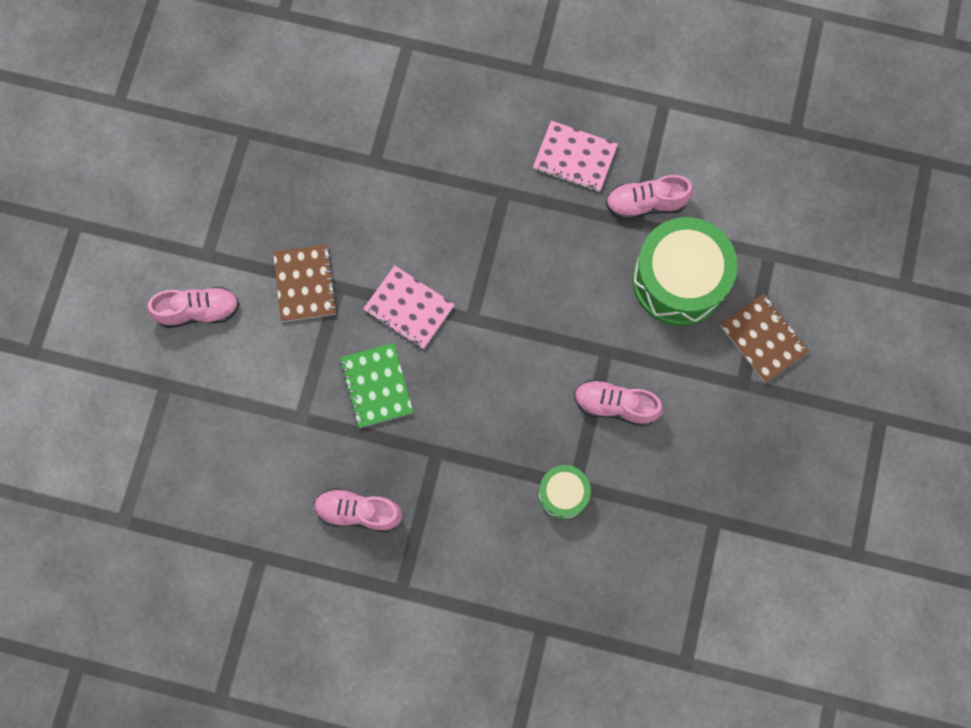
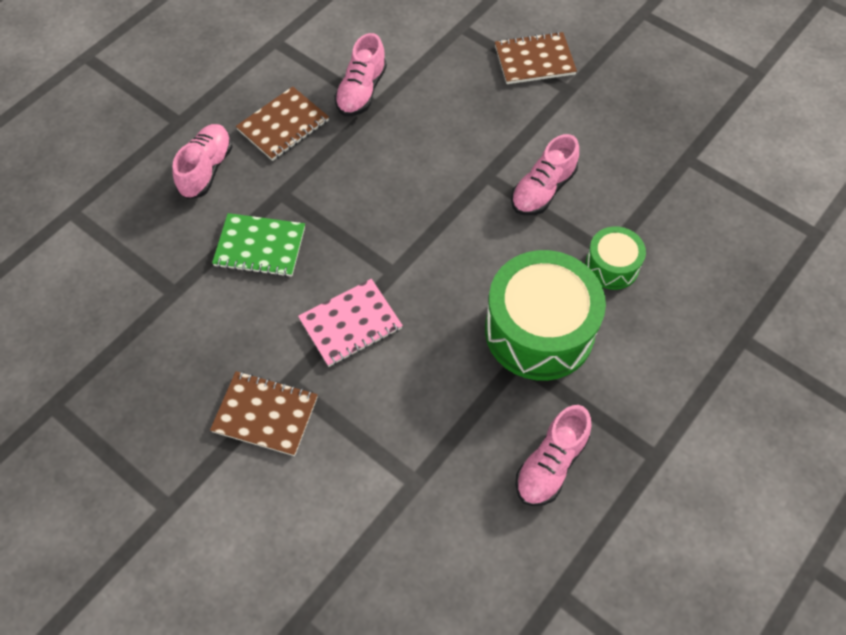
camera: 65 degrees left, 15 degrees down
(198, 311) = (229, 545): pink shoe -> pink shoe (206, 169)
(376, 386) = (418, 389): green notebook -> green notebook (260, 247)
(574, 158) = (283, 125): pink notebook -> brown notebook
(679, 280) = (448, 96): green drum -> green drum (539, 330)

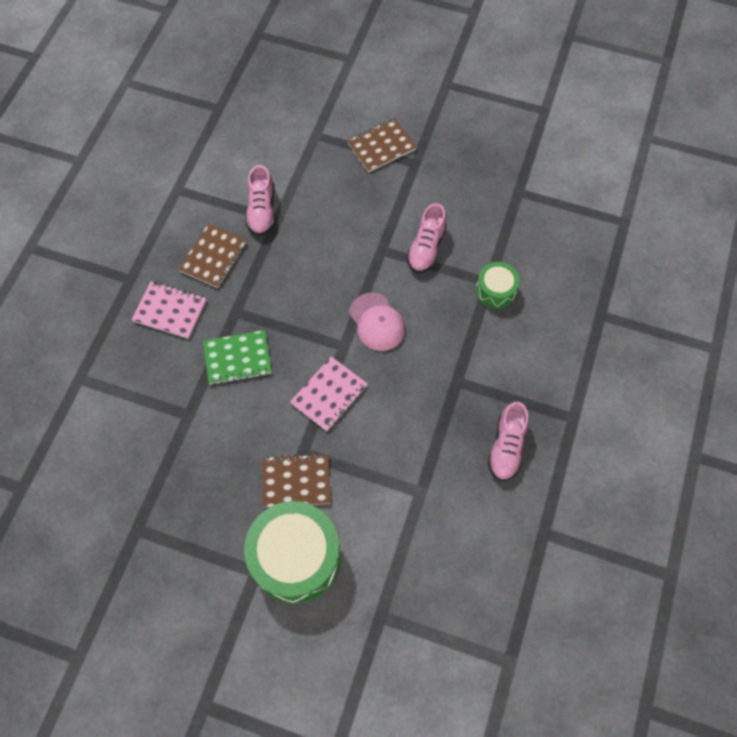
camera: 20 degrees left, 5 degrees up
(206, 169) = (170, 311): pink shoe -> pink notebook
(445, 257) = (377, 322): none -> pink cap
(539, 330) = (463, 355): green drum -> green drum (296, 557)

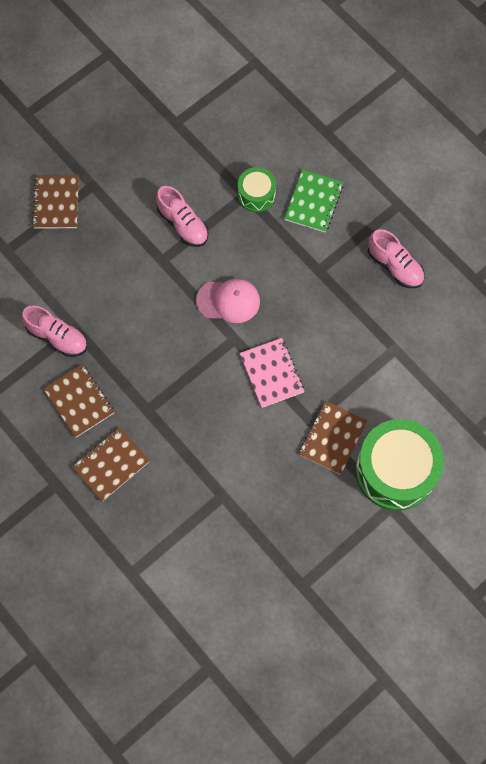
camera: 60 degrees left, 5 degrees up
(170, 311) = (111, 464): pink notebook -> brown notebook
(238, 358) = (193, 430): green notebook -> green notebook (314, 202)

